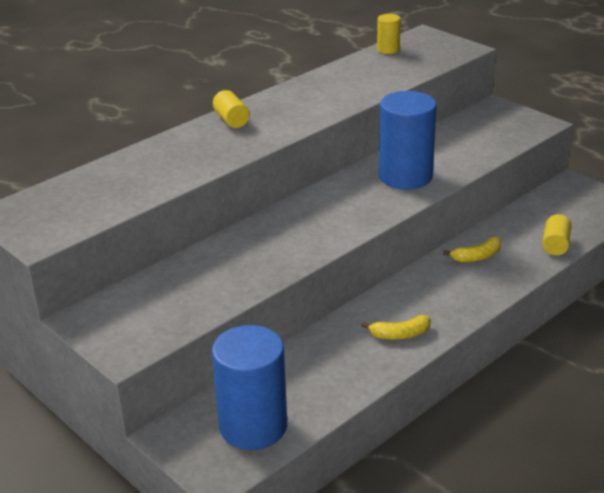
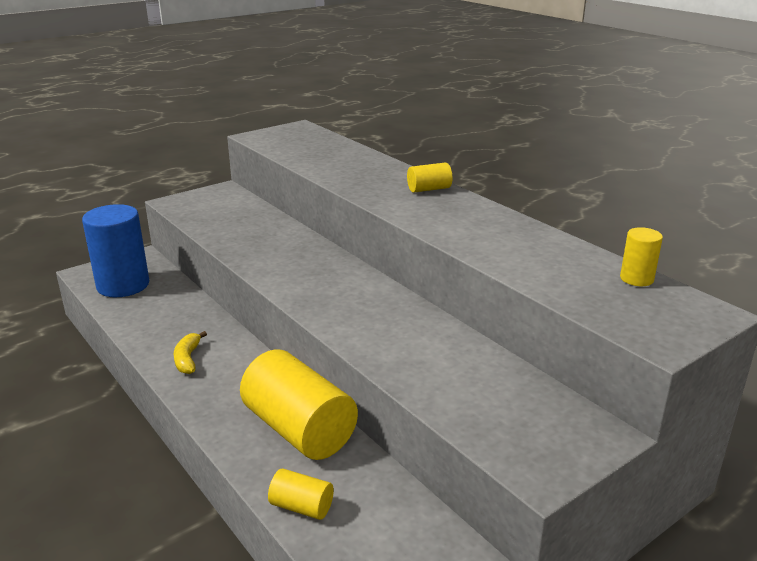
camera: 95 degrees right, 5 degrees down
(405, 176) = (388, 329): blue cylinder -> none
(477, 257) = (299, 429): yellow banana -> yellow cylinder

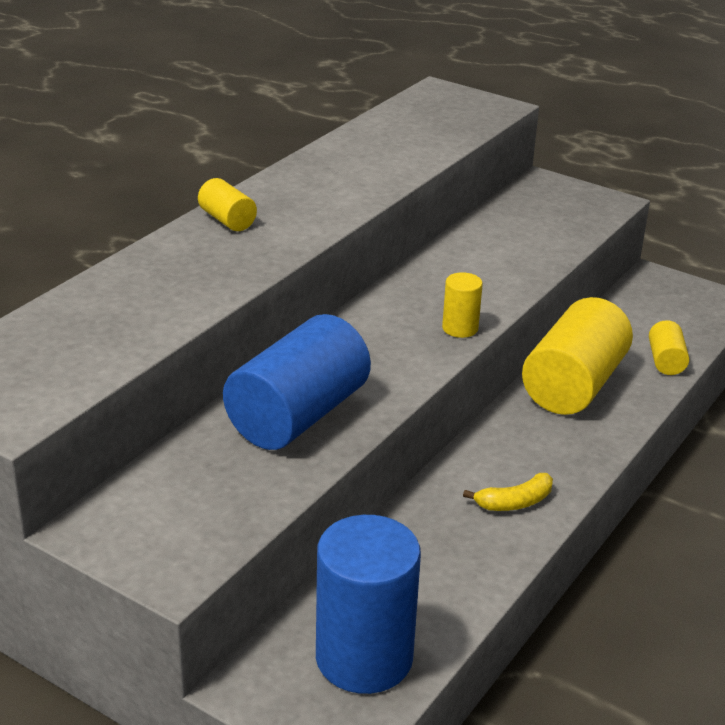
camera: 110 degrees left, 5 degrees up
(266, 241) = (298, 415): none -> blue cylinder
(636, 279) = (400, 112): yellow cylinder -> yellow cylinder (460, 328)

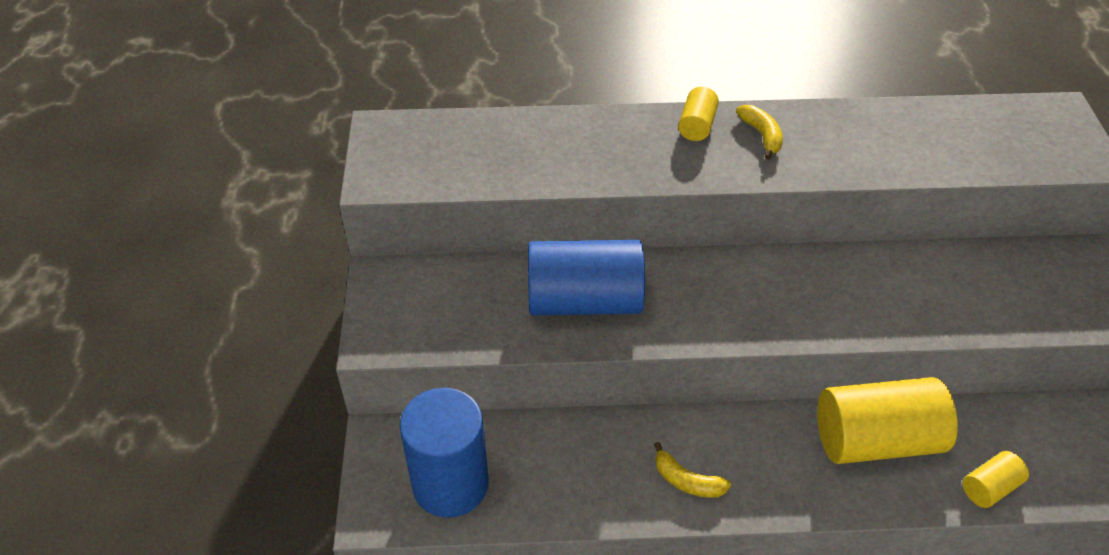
camera: 55 degrees right, 15 degrees up
(285, 200) = (761, 135): none -> yellow banana
(460, 328) = (790, 326): yellow cylinder -> none

